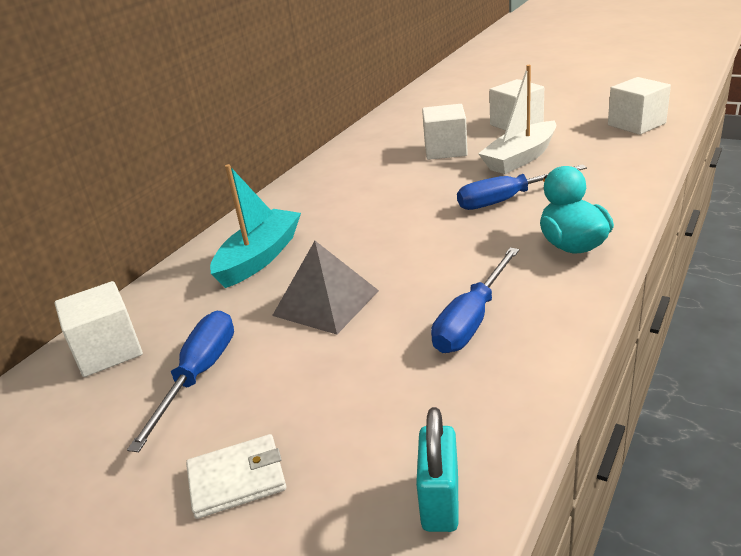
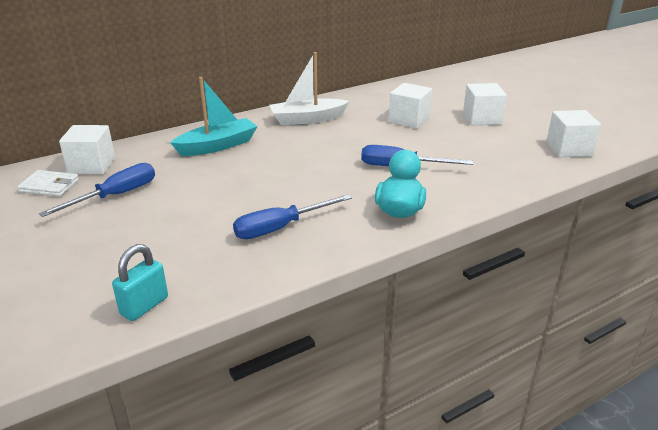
camera: 25 degrees right, 0 degrees up
(237, 479) = (74, 251): white wallet -> white wallet (49, 186)
(326, 303) = (219, 185): grey pyramid -> none
(520, 158) = (450, 143): white boat -> white boat (307, 119)

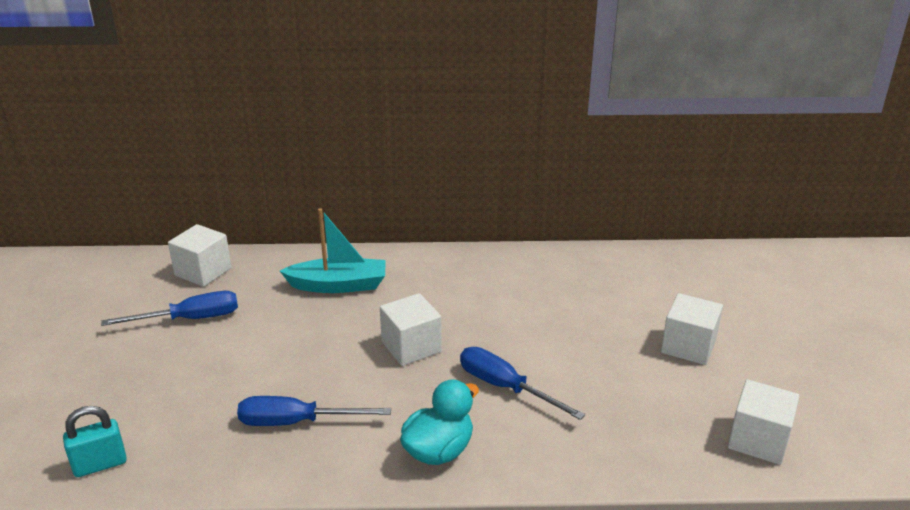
camera: 30 degrees right, 0 degrees up
(49, 186) = (148, 285): white wallet -> none
(307, 119) = (468, 277): white boat -> none
(409, 120) = (588, 317): white cube -> white cube (411, 347)

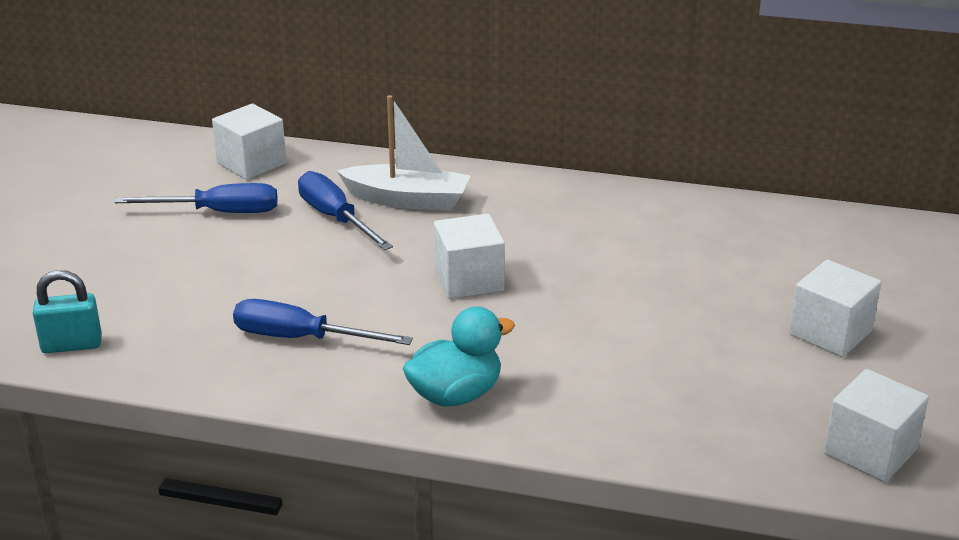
camera: 15 degrees right, 0 degrees up
(338, 285) = (407, 200): turquoise boat -> white boat
(505, 387) = (566, 341): blue screwdriver -> blue screwdriver (335, 218)

